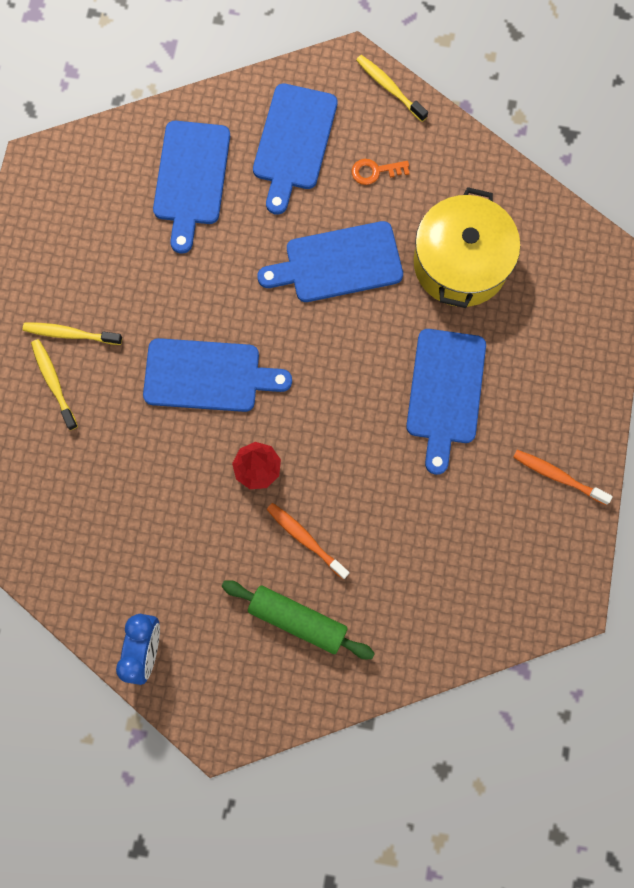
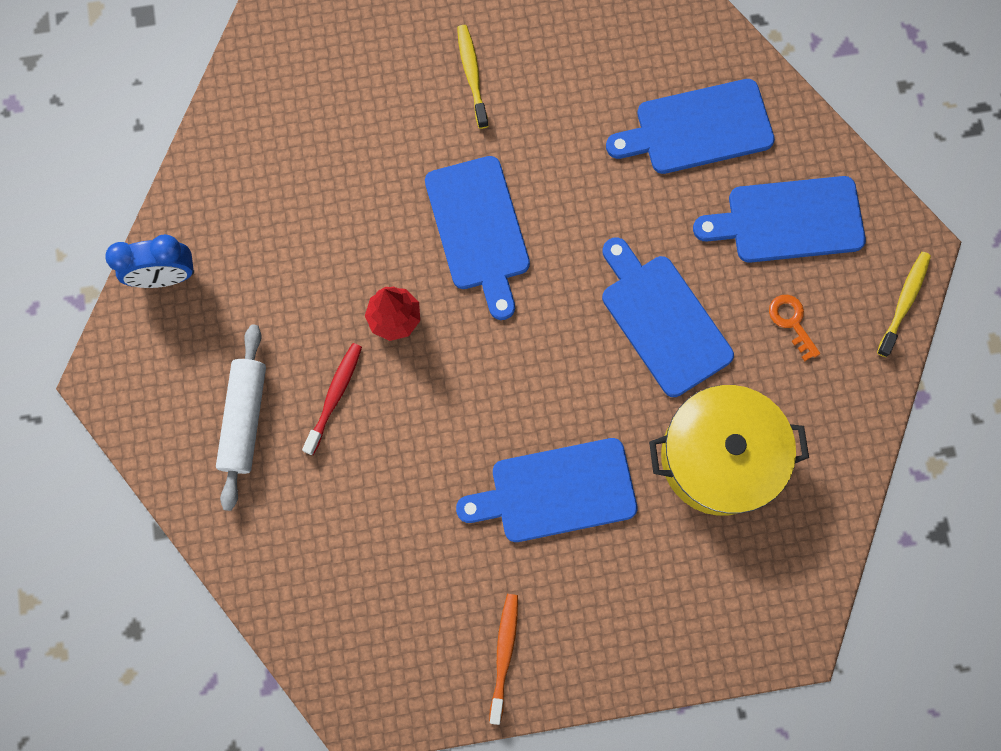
camera: 70 degrees right, 0 degrees up
(54, 382) = (413, 79): yellow toothbrush -> none
(297, 620) = (244, 419): green rolling pin -> white rolling pin
(305, 539) = (335, 396): orange toothbrush -> red toothbrush

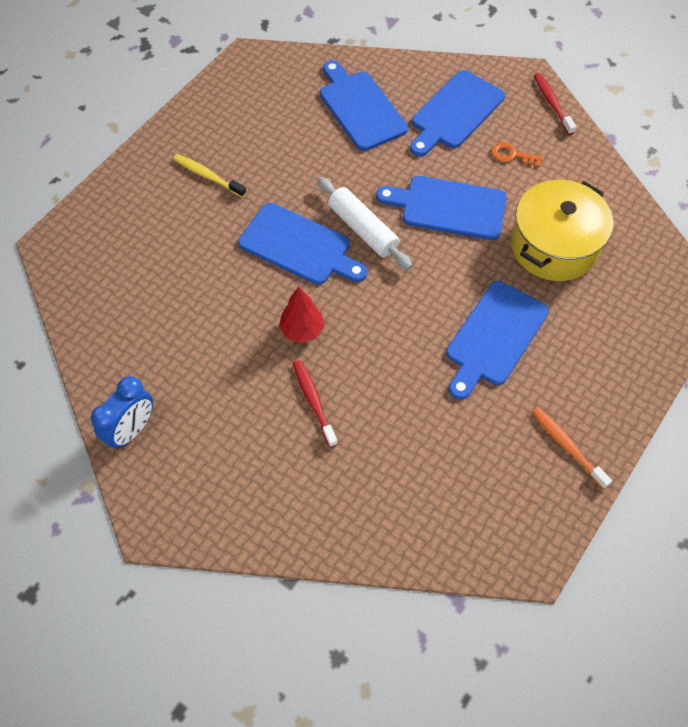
camera: 45 degrees left, 15 degrees down
(244, 419) = (272, 464): white rolling pin -> white rolling pin (362, 229)
(697, 128) = (360, 108): blue cutting board -> blue cutting board turned 120 degrees clockwise
(904, 302) = (552, 103): yellow toothbrush -> red toothbrush

